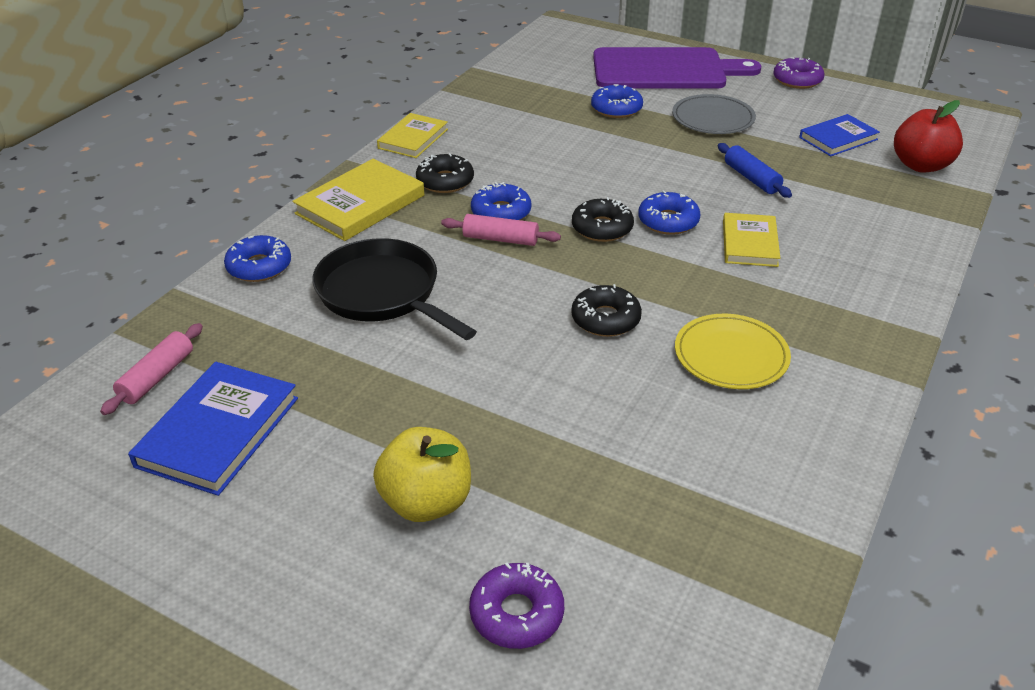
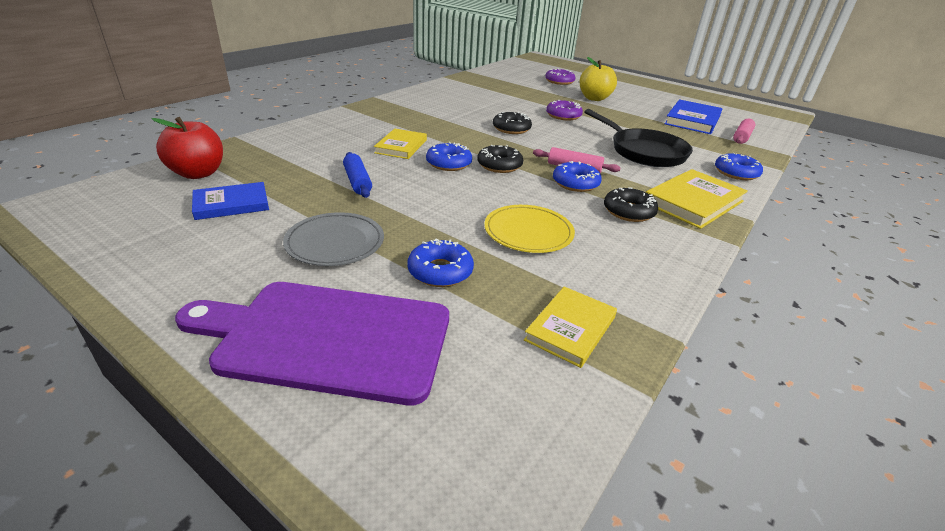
camera: 175 degrees left, 5 degrees down
(413, 139) = (680, 260): yellow book -> yellow book (570, 328)
(731, 355) = (452, 112): yellow plate -> yellow plate (528, 232)
(797, 80) = (157, 288): purple donut -> purple donut (563, 116)

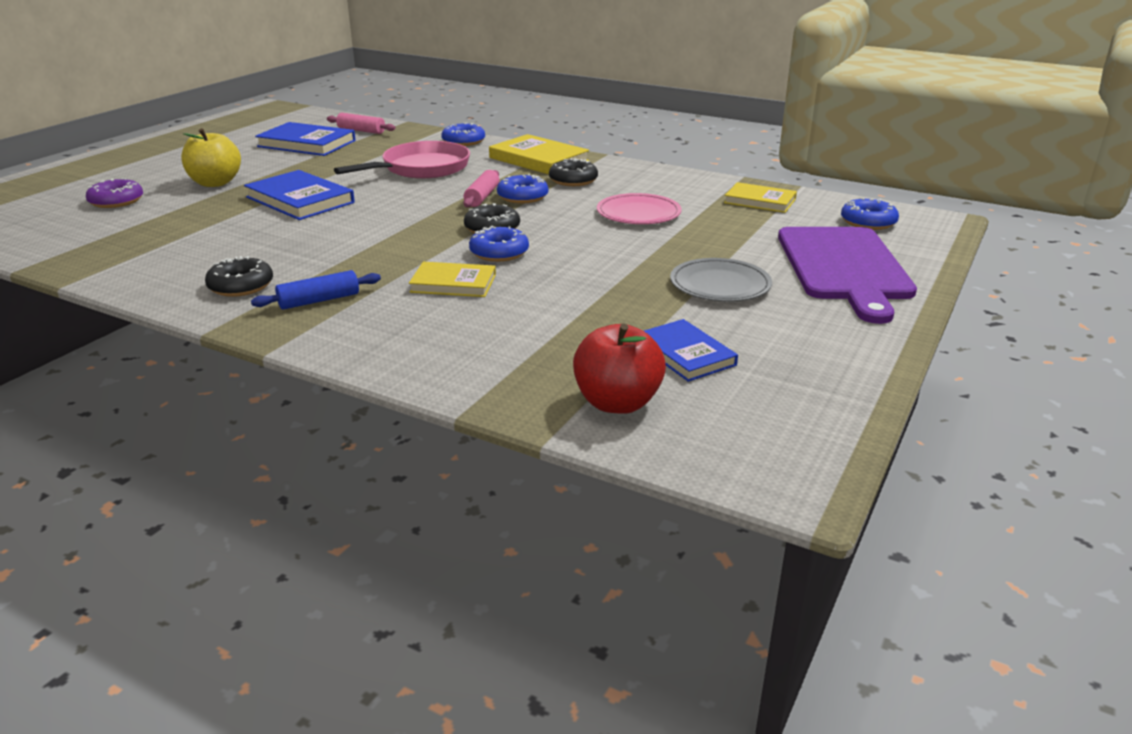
camera: 95 degrees left, 5 degrees down
(357, 182) = (579, 294): blue rolling pin -> blue rolling pin (319, 300)
(440, 271) = (728, 240): blue donut -> blue donut (868, 222)
(511, 129) = (362, 226): black donut -> black donut (241, 286)
(528, 232) = (638, 213): yellow plate -> pink plate
(563, 116) = (300, 200): purple donut -> blue book
(643, 152) = (421, 169): black pan -> pink pan

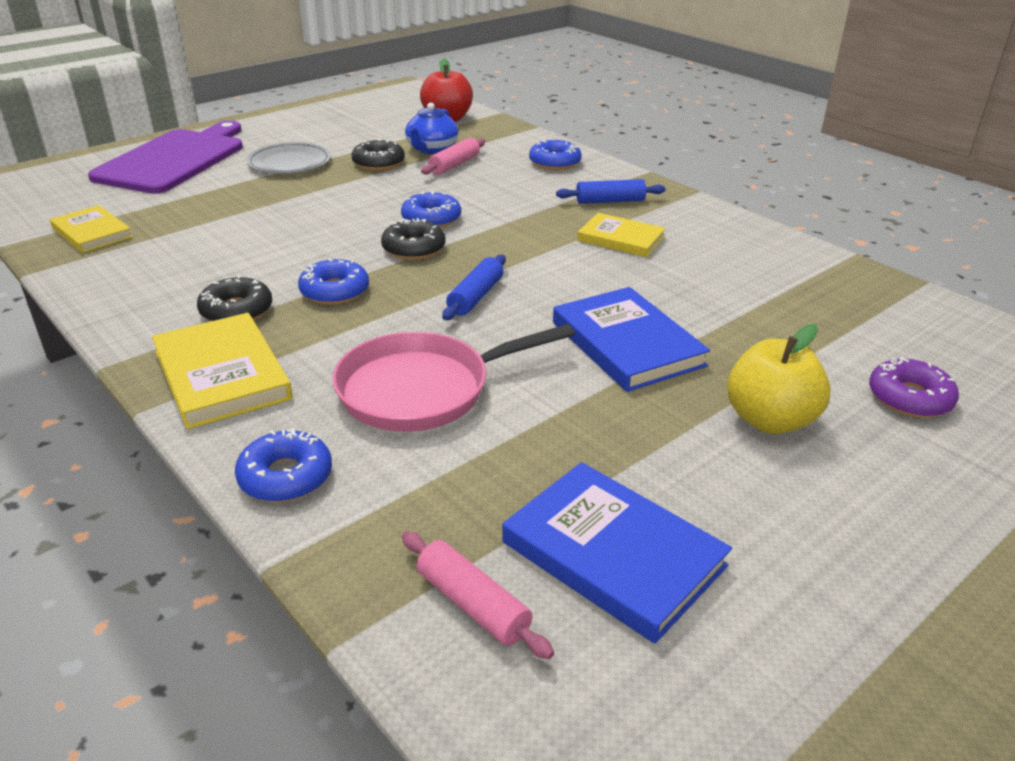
camera: 160 degrees left, 5 degrees up
(241, 286) = (680, 225): black donut -> black donut (378, 163)
(418, 208) = (475, 297): none -> blue rolling pin
(453, 283) = (493, 197): yellow book -> yellow book (621, 239)
(482, 197) = (383, 301): pink rolling pin -> pink rolling pin (454, 165)
(581, 336) = (431, 149): none -> blue teapot
(638, 213) = (242, 240): pink plate -> none
(685, 354) = (380, 131): blue book -> none
(868, 222) = (56, 191): blue donut -> blue donut (554, 162)

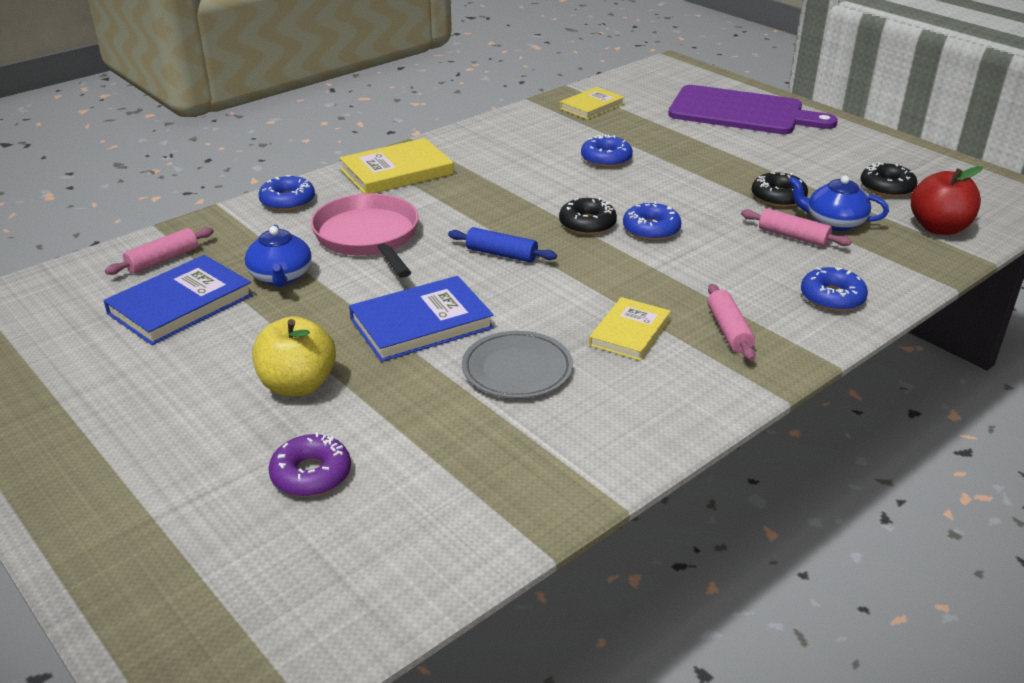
camera: 90 degrees right, 0 degrees up
(236, 310) = (478, 166): black donut -> black donut (887, 188)
(289, 163) = (757, 157): grey plate -> grey plate (517, 369)
(334, 291) = (508, 197): blue donut -> blue donut (606, 159)
(529, 458) = (281, 277): none -> blue teapot
(610, 201) = (729, 330): blue rolling pin -> pink rolling pin

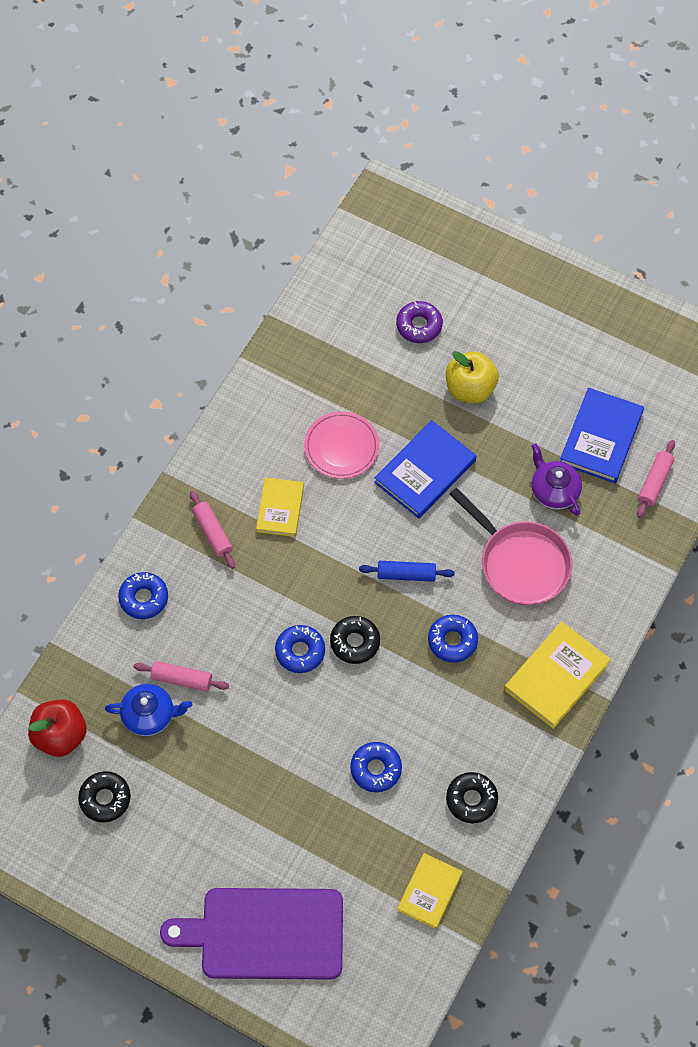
camera: 160 degrees right, 30 degrees up
(281, 277) = (554, 490): blue teapot -> purple teapot
(287, 201) = (619, 594): blue donut -> blue donut (452, 641)
(517, 369) = (341, 447): grey plate -> pink plate
(778, 197) = (202, 745): black donut -> black donut (471, 799)

